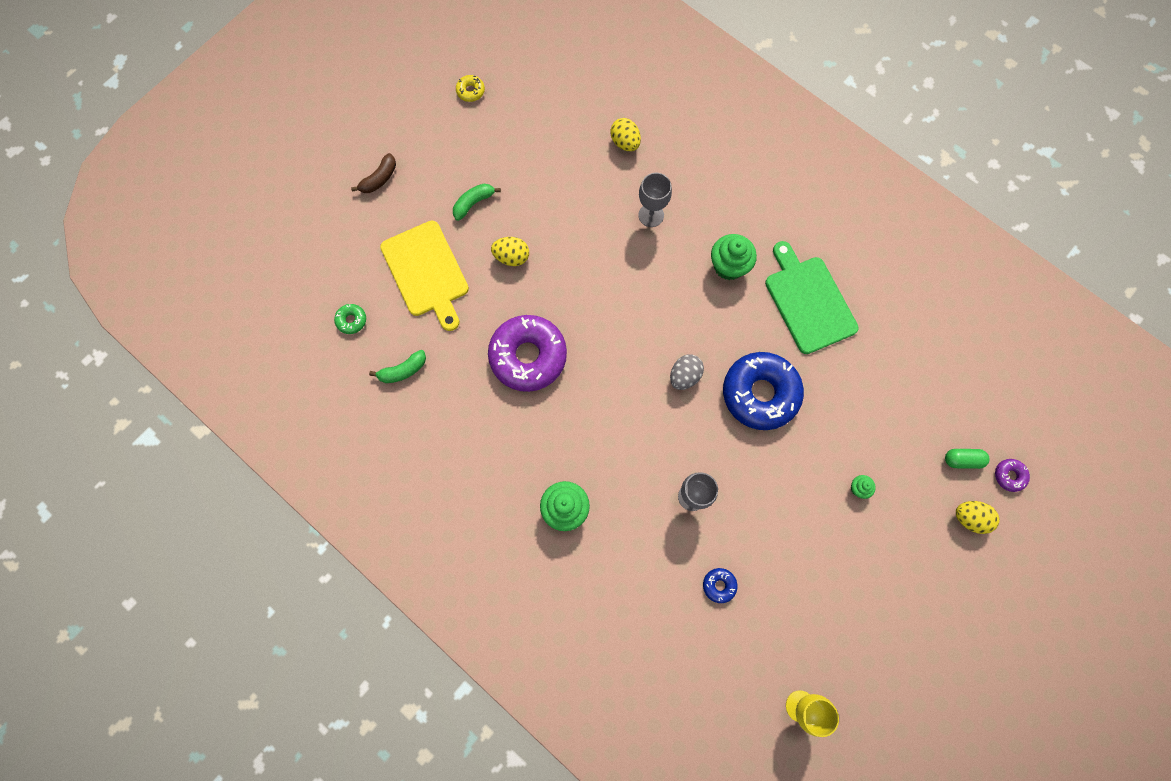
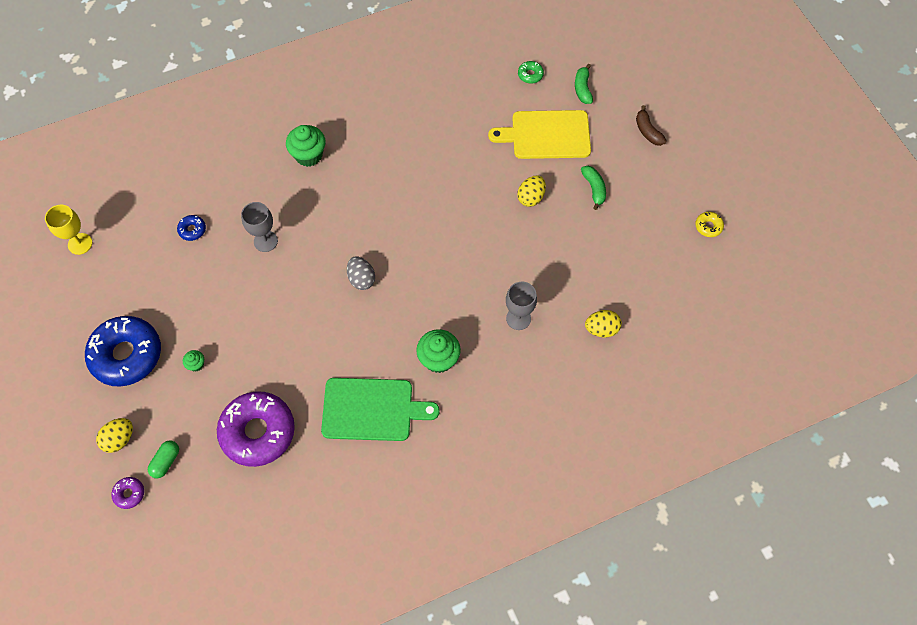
camera: 115 degrees right, 10 degrees down
(403, 370) = (472, 93): green banana -> green banana (582, 88)
(528, 356) = (439, 177): purple donut -> purple donut (258, 432)
(760, 393) = (315, 329): blue donut -> blue donut (126, 355)

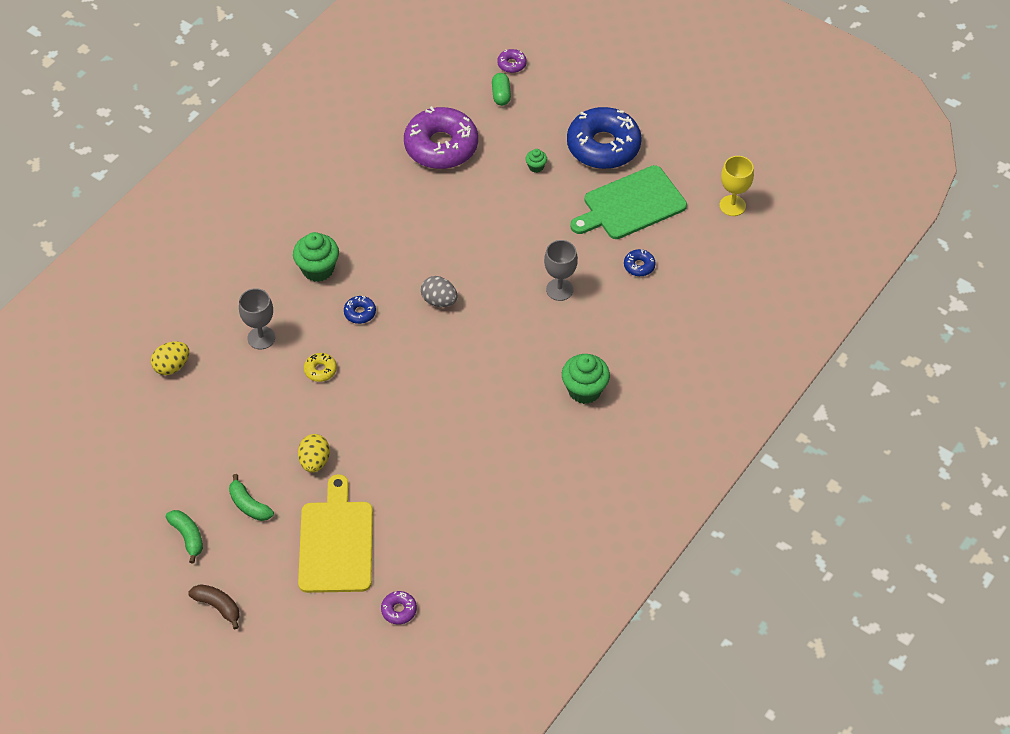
camera: 150 degrees right, 10 degrees down
(119, 439) = (553, 91): yellow egg -> none
(372, 409) = (353, 204): green cutting board -> green cutting board (631, 204)
(429, 300) = (360, 313): none -> blue donut
(530, 75) = (399, 610): green donut -> purple donut
(546, 135) = (336, 542): yellow cutting board -> yellow cutting board turned 60 degrees counterclockwise
(582, 88) = (324, 624): green banana -> green banana (188, 537)
(708, 226) = (99, 524): yellow donut -> yellow donut (320, 370)

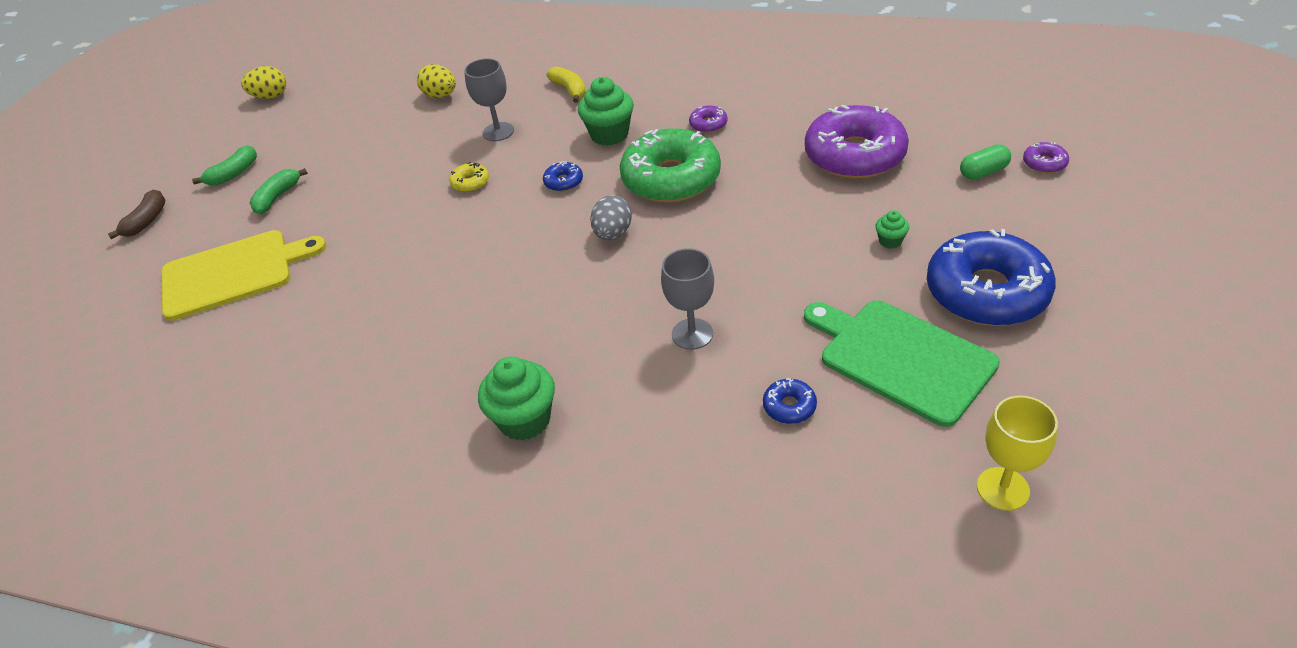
camera: 75 degrees right, 10 degrees down
(234, 276) = (570, 90): none -> yellow banana
(314, 461) = (343, 220): yellow egg -> yellow egg (270, 96)
(399, 250) = (671, 178): none -> green donut
(399, 610) = (136, 356): purple donut -> purple donut (708, 124)

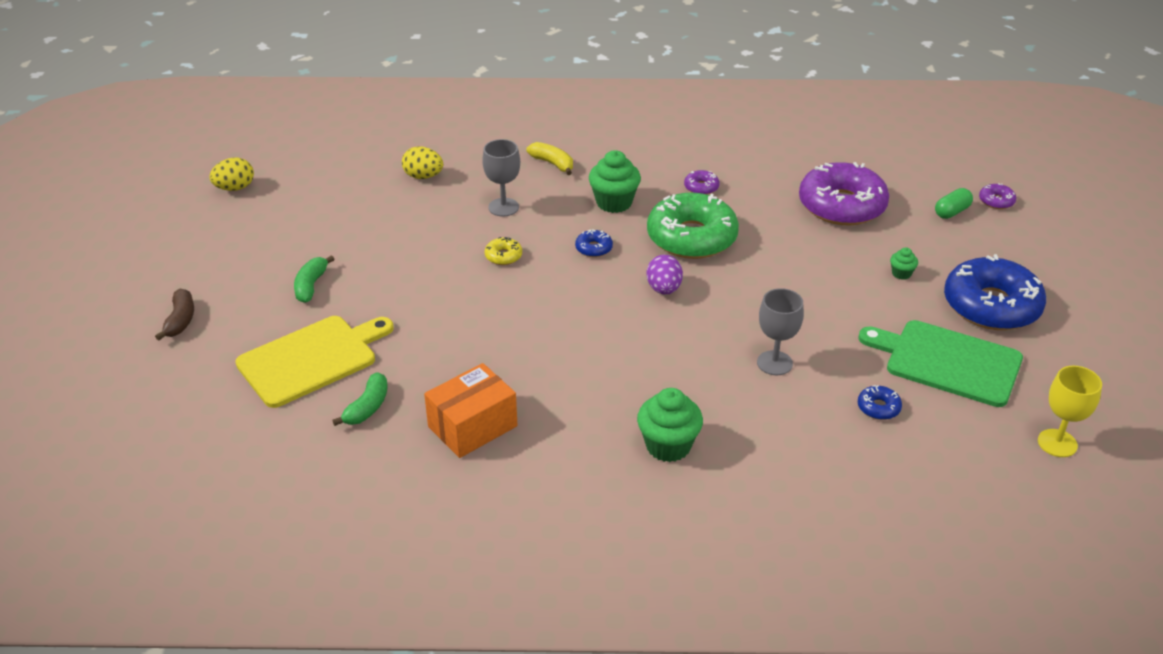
camera: 20 degrees left, 5 degrees down
(233, 174) = (246, 267): green banana -> green banana (367, 407)
(338, 367) = (472, 426): none -> orange box
(613, 234) = (664, 289): grey egg -> purple egg

